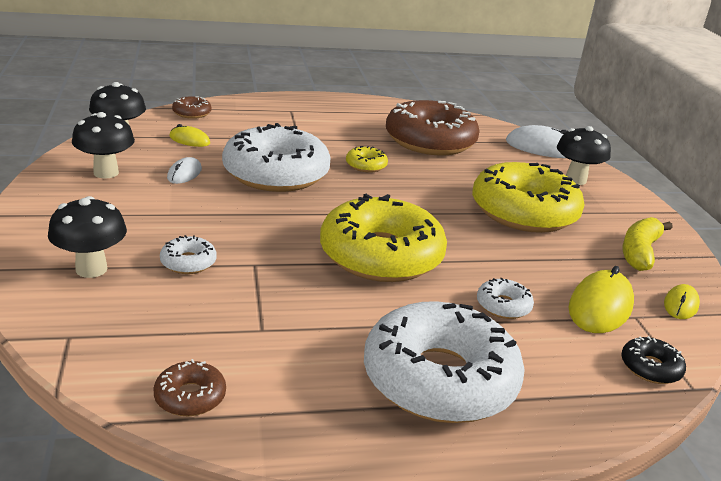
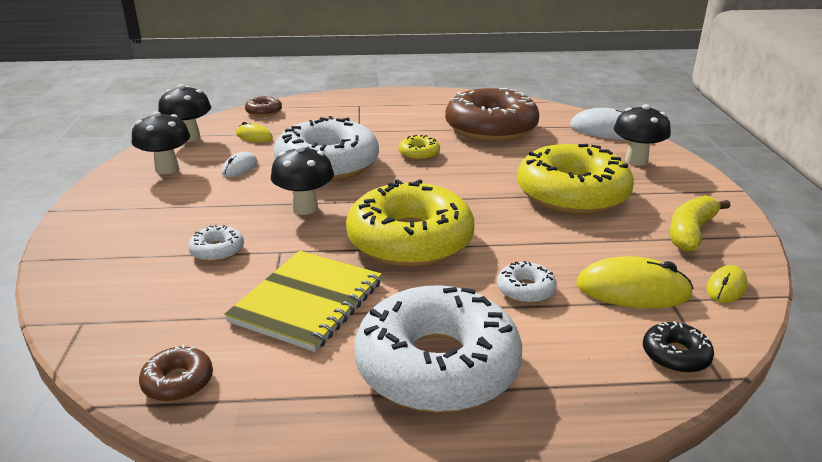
camera: 10 degrees right, 0 degrees up
(91, 269) = (124, 258): black mushroom -> black mushroom (305, 208)
(297, 316) = (307, 302): none -> yellow notebook
(600, 306) = (633, 290): yellow mouse -> yellow mouse turned 60 degrees clockwise

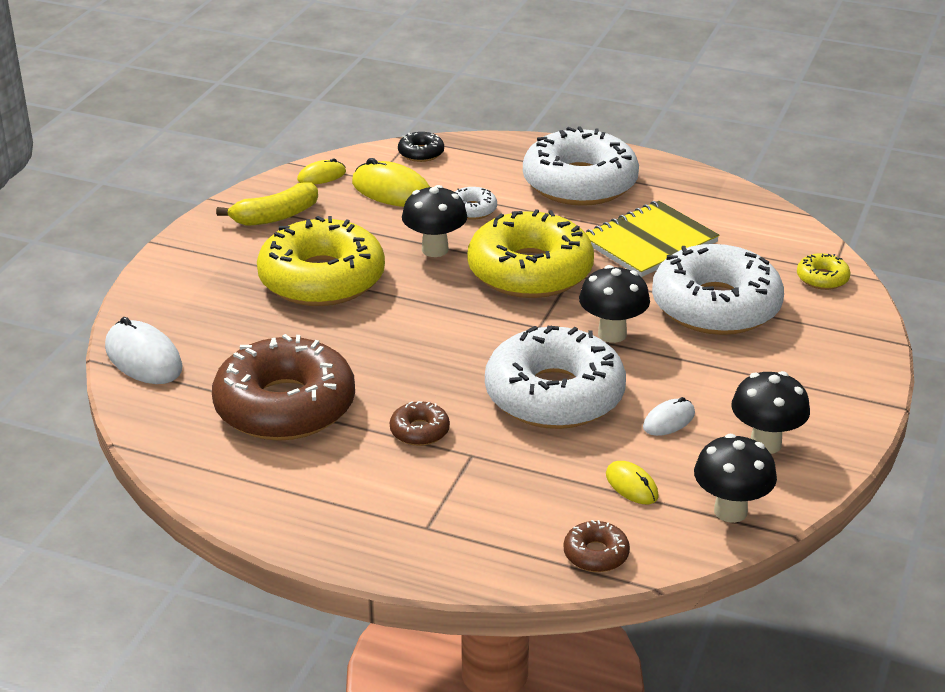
camera: 155 degrees left, 5 degrees up
(178, 382) = (756, 214): brown donut -> brown donut (419, 431)
(217, 251) = (716, 306): white donut -> white donut, size x2.41
(419, 154) = (427, 382): yellow donut -> yellow donut (822, 278)
(636, 161) = (190, 301): black mushroom -> black mushroom (435, 250)

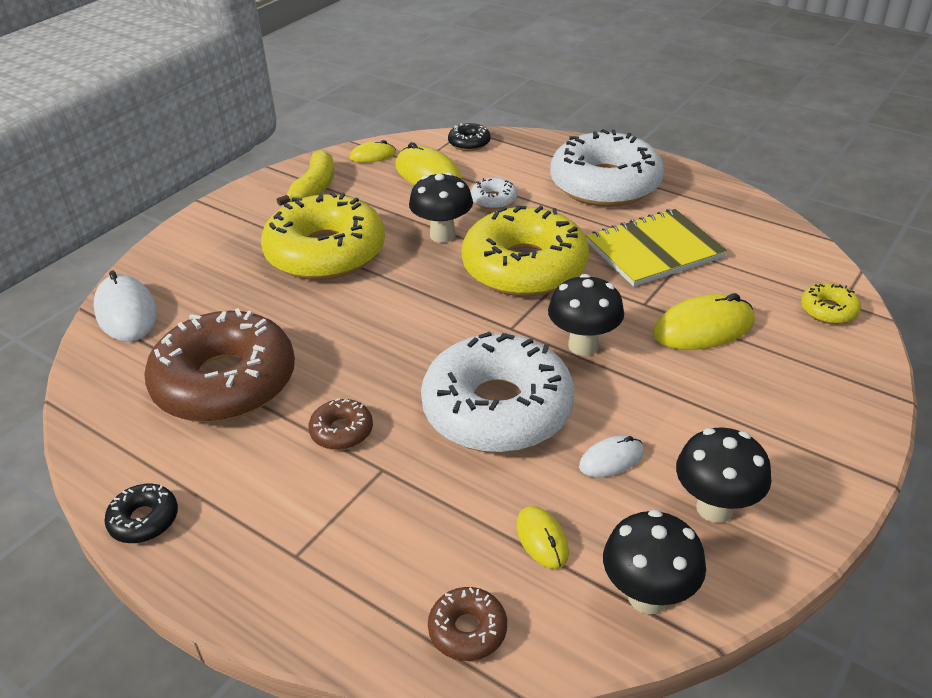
camera: 15 degrees right, 5 degrees up
(274, 522) = (144, 520): none -> black donut
(275, 216) = (314, 188): yellow banana -> yellow banana turned 60 degrees counterclockwise
(716, 306) = (703, 328): white donut -> yellow mouse

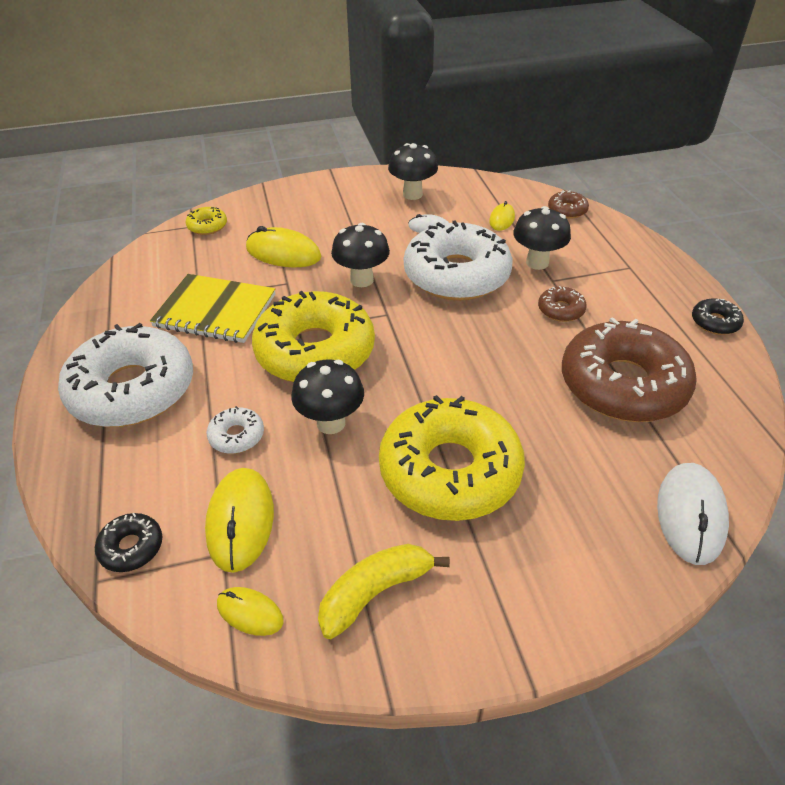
camera: 140 degrees left, 5 degrees up
(647, 596) = (481, 187): black mushroom -> black mushroom (537, 263)

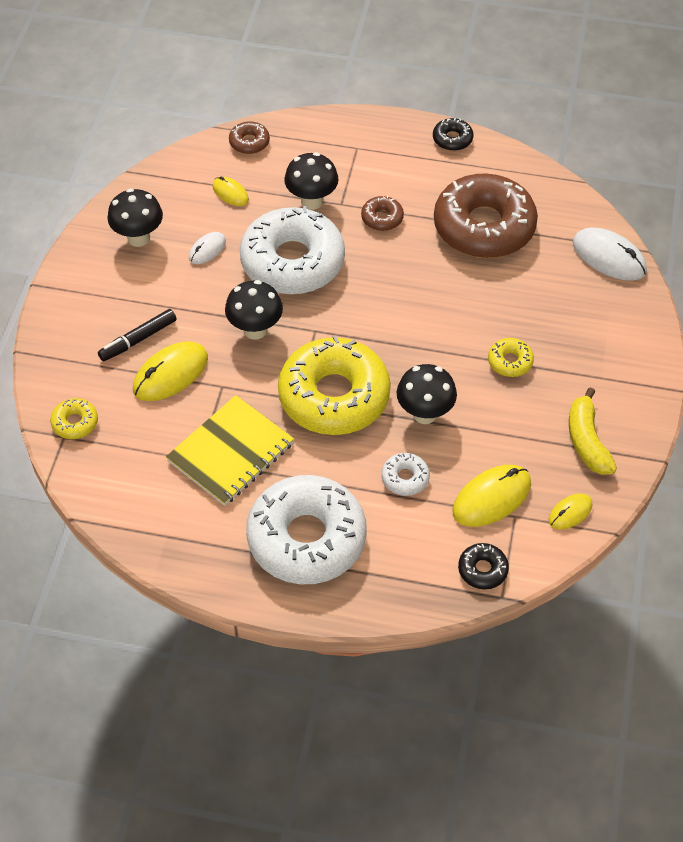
camera: 65 degrees left, 10 degrees up
(240, 521) = (491, 498): yellow mouse -> yellow mouse turned 60 degrees counterclockwise
(308, 227) = (138, 340): none -> black marker
(450, 471) = (510, 361): yellow donut -> yellow donut, size x0.42

